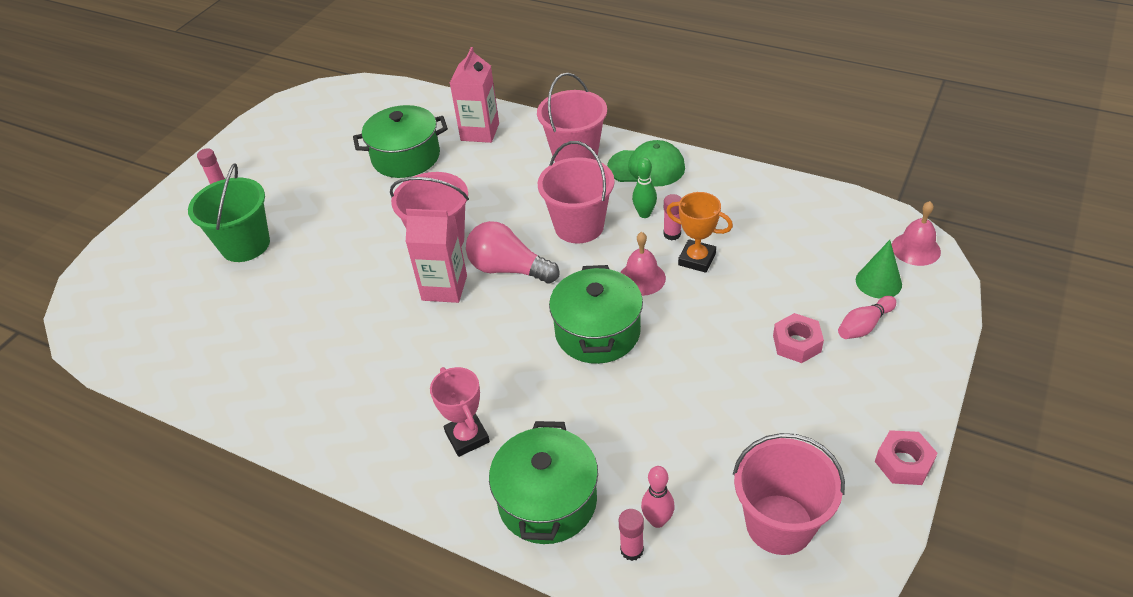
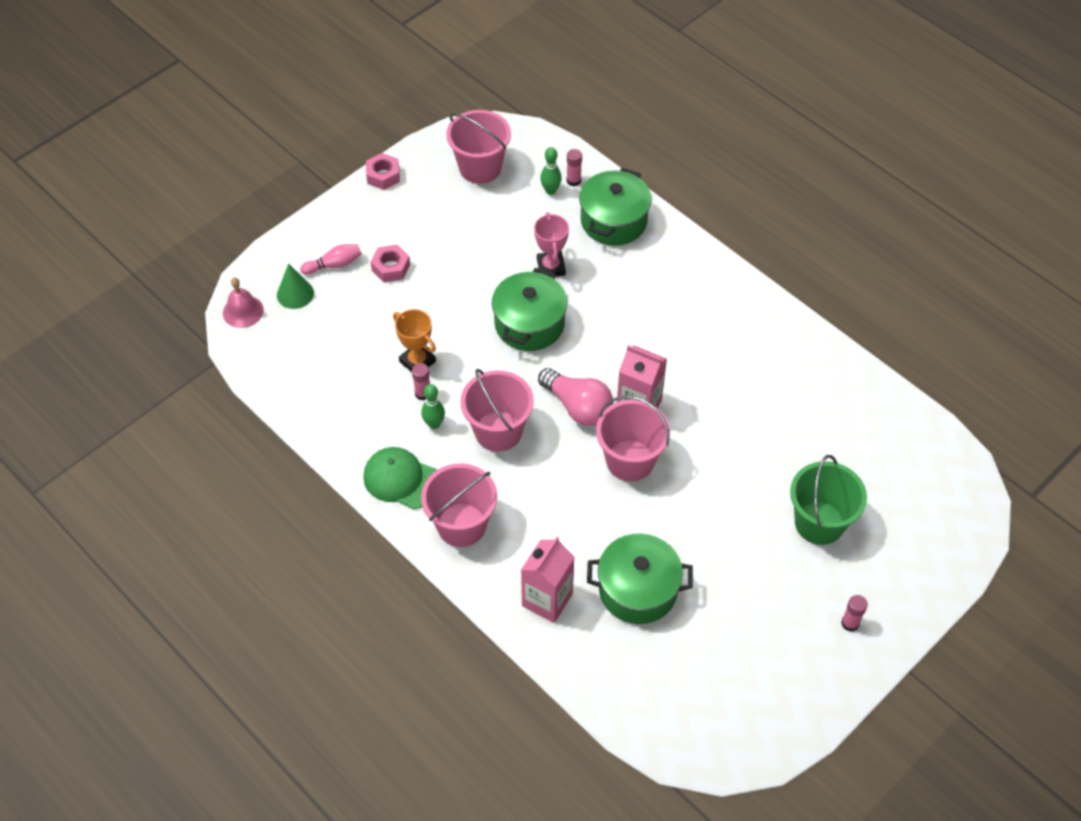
camera: 165 degrees left, 10 degrees up
(467, 437) = (654, 276): pink trophy -> pink trophy (551, 267)
(642, 278) = (471, 359): pink bell -> none
(657, 520) = (550, 190): pink bowling pin -> green bowling pin

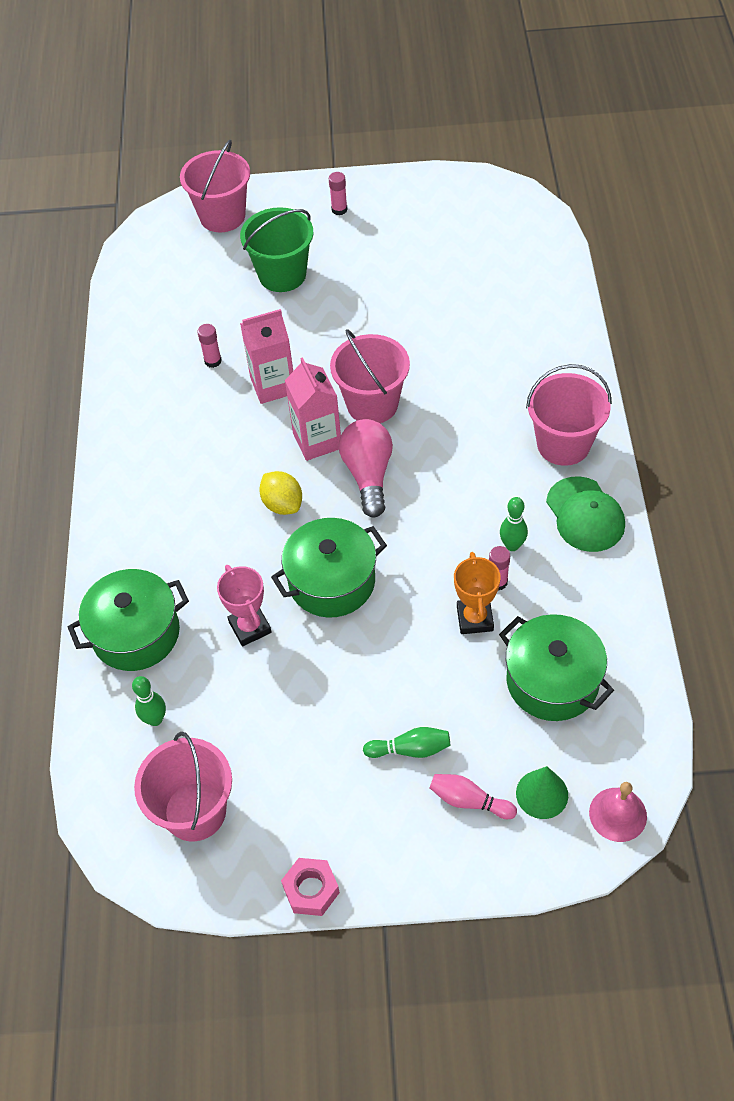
camera: 135 degrees left, 0 degrees up
(391, 267) = (410, 749): pink nut -> green bowling pin
(498, 431) = (459, 500): pink bucket -> pink bucket (222, 216)
(547, 600) = (543, 349): pink carton -> pink carton (273, 385)
(551, 267) = (250, 627): pink trophy -> pink trophy turned 60 degrees counterclockwise
(573, 180) = (119, 713): pink glue stick -> pink glue stick (213, 361)
(613, 349) = (282, 504): none -> yellow lemon
(638, 590) = (465, 314): green pot -> green pot (552, 681)

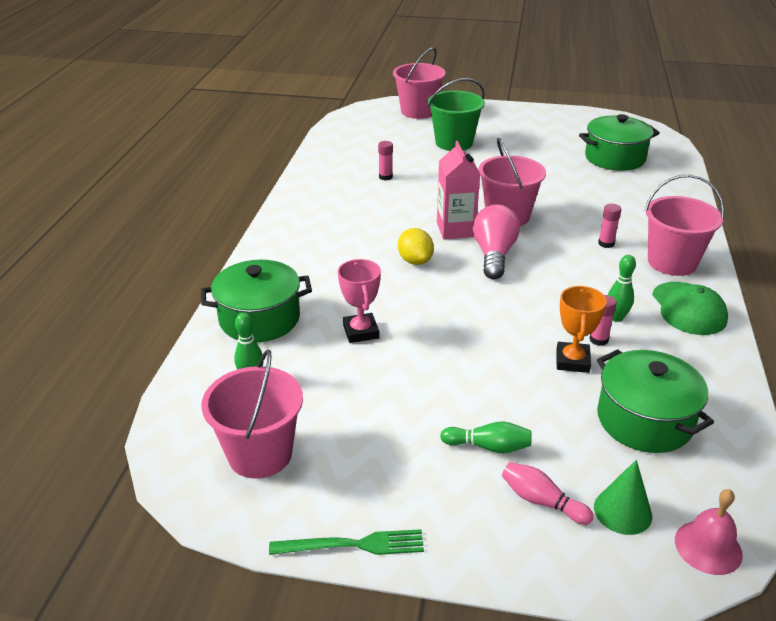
camera: 10 degrees right, 20 degrees down
(273, 385) = (428, 195): pink carton -> none
(311, 890) = (353, 545): pink nut -> green fork
(332, 581) = (444, 314): green pot -> green pot (614, 158)
(339, 209) = (506, 119): pink glue stick -> pink glue stick (606, 243)

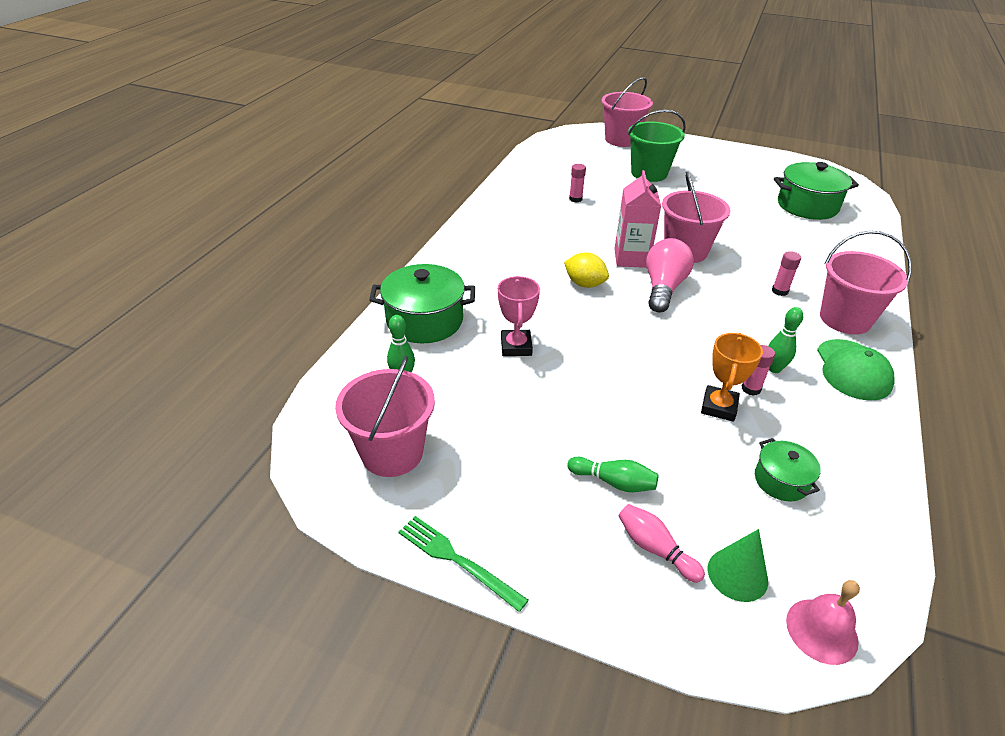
camera: 10 degrees right, 5 degrees up
(353, 545) = (457, 560): green fork -> green fork turned 150 degrees counterclockwise
(415, 261) = (584, 284): yellow lemon -> yellow lemon turned 45 degrees counterclockwise
(644, 420) = (781, 481): green pot -> green pot, size x0.55

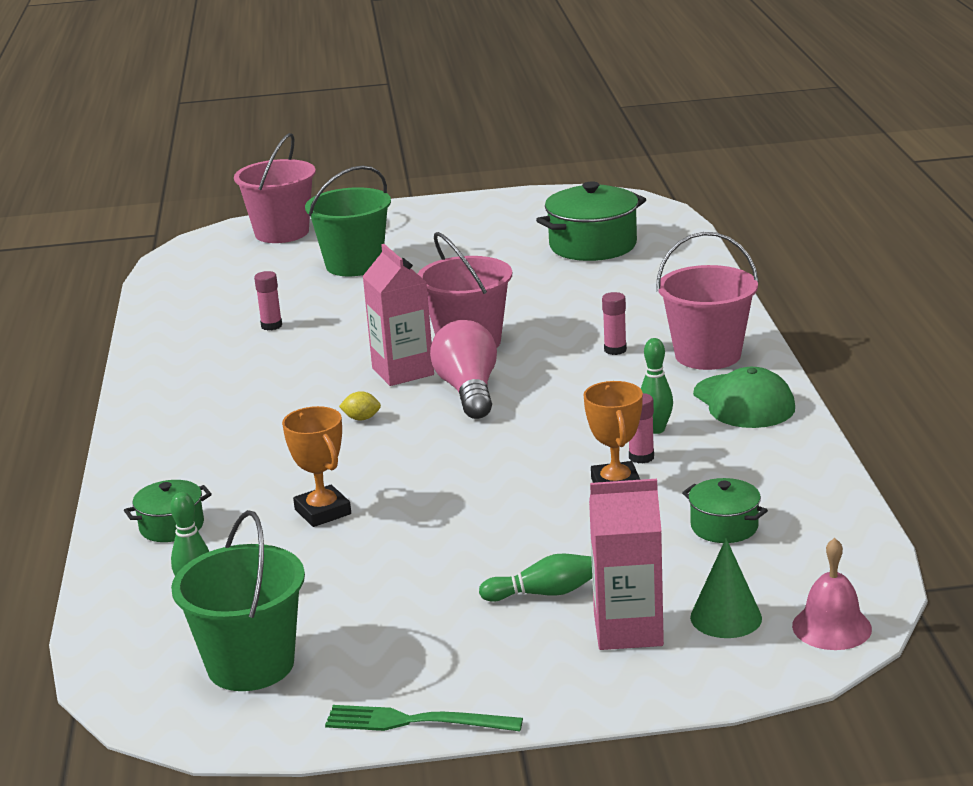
camera: 25 degrees left, 15 degrees down
(392, 453) = (250, 665): pink bucket -> green bucket
(425, 320) = (172, 526): green pot -> green pot, size x0.55
(516, 346) = (323, 512): pink trophy -> orange trophy
(584, 284) = (361, 418): yellow lemon -> yellow lemon, size x0.57
(655, 549) = (628, 630): pink bowling pin -> pink carton

